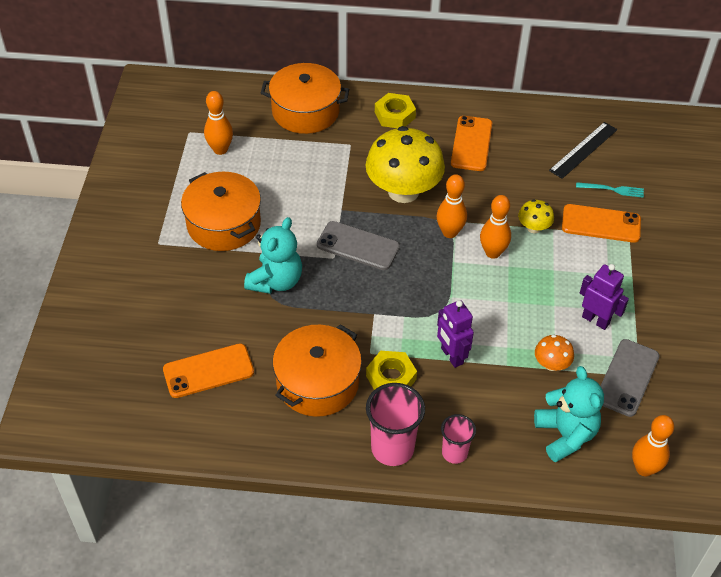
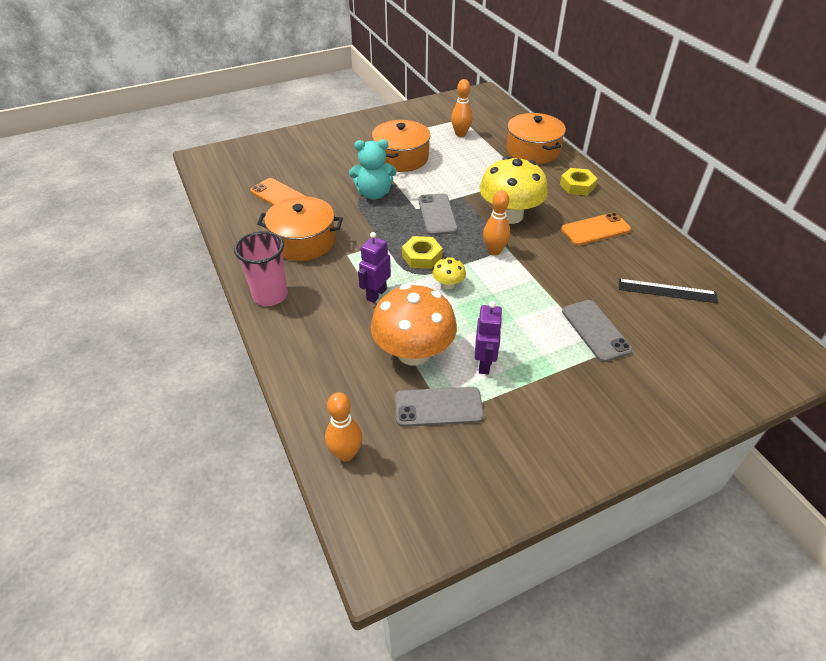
camera: 60 degrees right, 5 degrees down
(391, 377) = (332, 272): yellow nut -> yellow nut (421, 256)
(454, 453) = (286, 328): pink cup -> none
(492, 252) = (497, 279): orange bowling pin -> none
(533, 228) = (547, 292): yellow mushroom -> yellow mushroom (448, 284)
(551, 364) = (413, 352): orange mushroom -> orange mushroom, size x2.25
(565, 435) = (347, 386): turquoise teddy bear -> none
(601, 224) = (595, 330): orange phone -> grey phone
(612, 190) = (643, 324): turquoise fork -> none

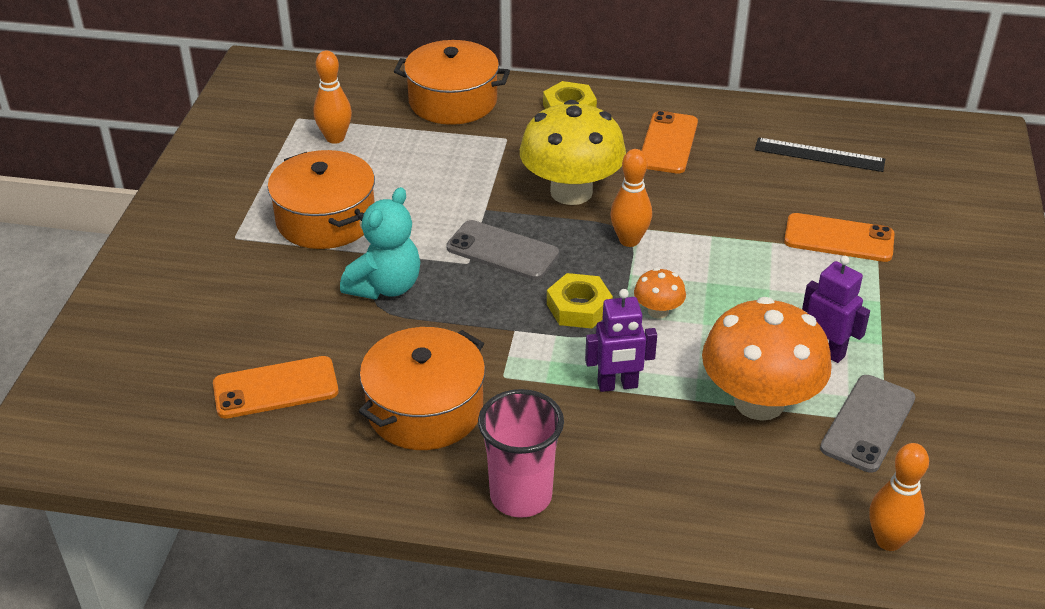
camera: 55 degrees left, 5 degrees down
(376, 294) = (617, 385): purple robot -> purple robot turned 75 degrees counterclockwise
(448, 284) = (658, 311): yellow mushroom -> orange mushroom
(595, 330) = (838, 238): grey phone -> orange phone
(667, 291) = (819, 155): black ruler -> black ruler turned 60 degrees clockwise

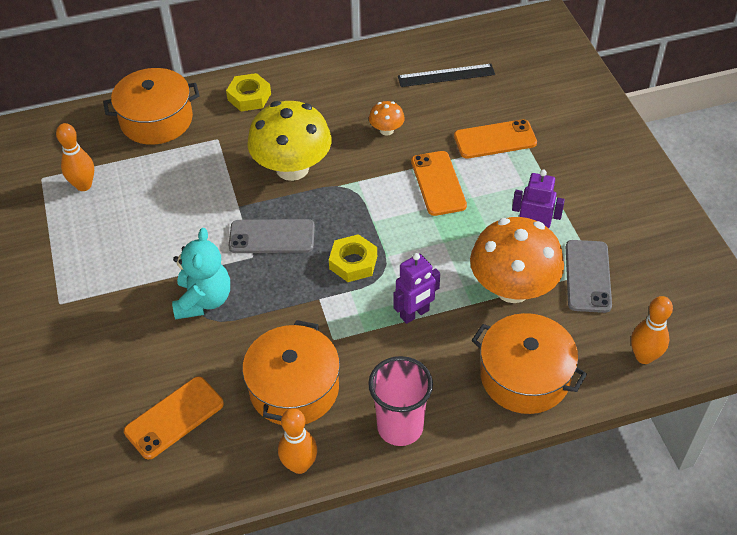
camera: 25 degrees left, 10 degrees up
(325, 219) = (122, 260): orange pot -> orange pot (524, 376)
(629, 240) = (356, 194): orange bowling pin -> orange bowling pin (299, 465)
(658, 311) = (408, 244): orange mushroom -> orange mushroom (386, 130)
(668, 143) = (337, 102): orange phone -> orange phone (438, 183)

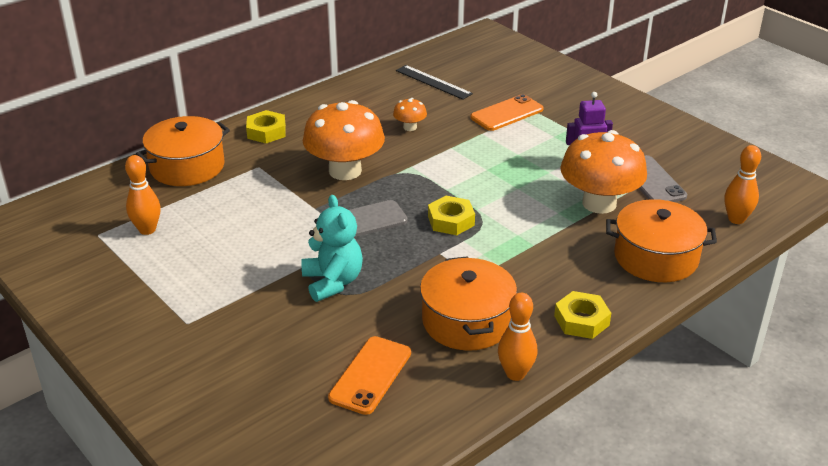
camera: 25 degrees left, 15 degrees down
(292, 168) = (345, 171): yellow mushroom -> orange mushroom
(400, 427) = (581, 320): pink cup -> yellow nut
(415, 314) = (532, 241): purple robot -> none
(438, 183) = (482, 151): orange phone -> none
(446, 75) = (433, 82): black ruler -> black ruler turned 75 degrees clockwise

